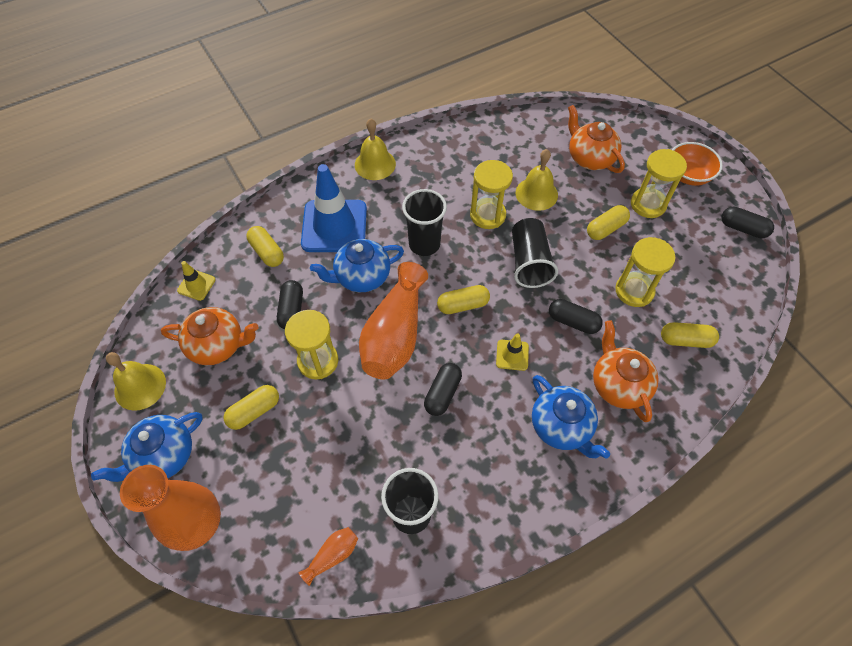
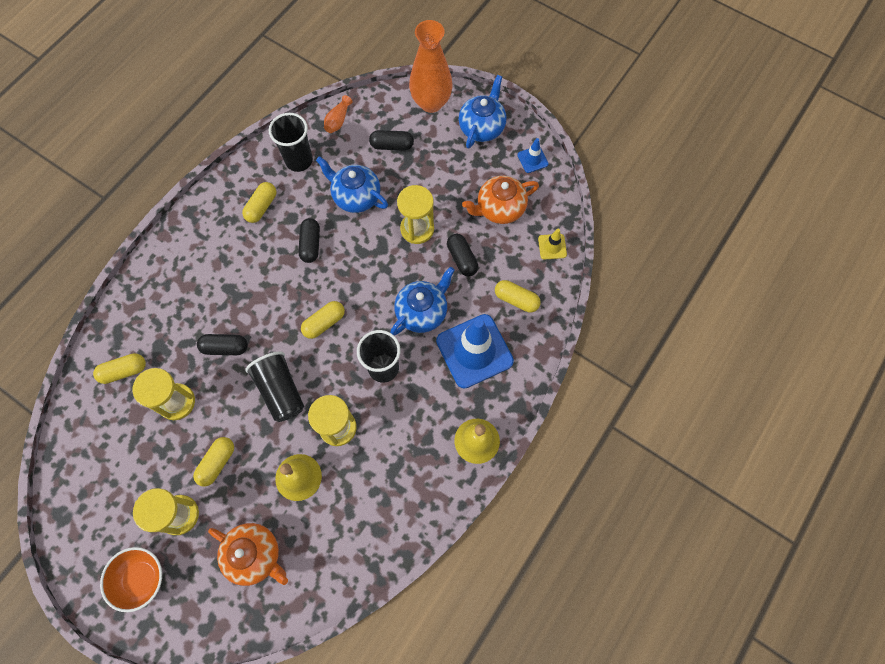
camera: 155 degrees right, 10 degrees up
(140, 386) = (532, 159): yellow bell -> blue traffic cone
(254, 411) = (441, 177): yellow capsule -> yellow capsule (262, 207)
(395, 335) = (368, 274): orange vase -> none
(512, 355) = (267, 297): yellow traffic cone -> none
(561, 427) = (212, 257): blue teapot -> blue teapot (356, 196)
(618, 385) = (175, 308): orange teapot -> none
(742, 228) = (76, 526): black capsule -> black capsule (392, 145)

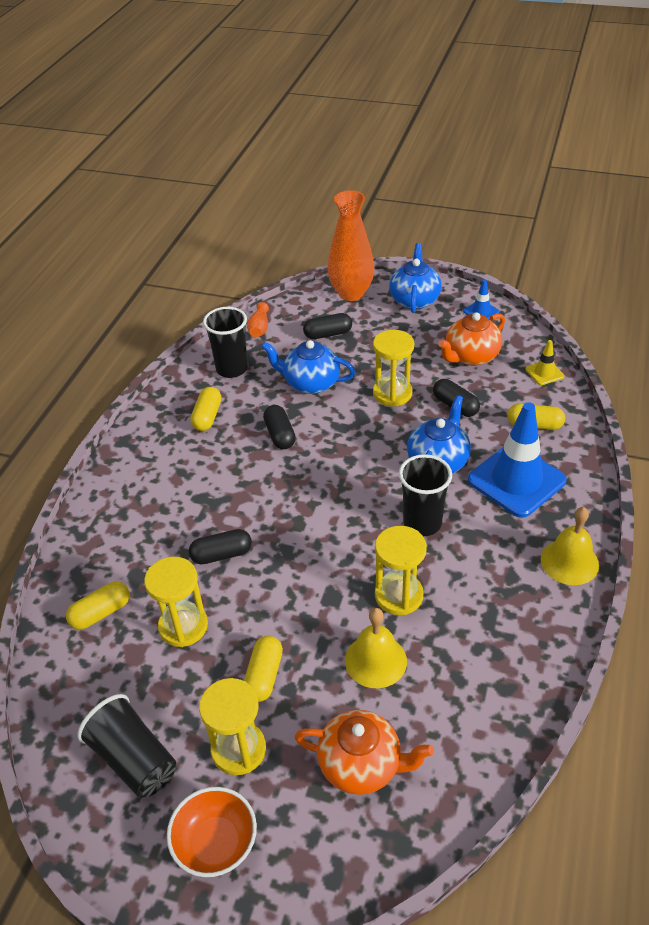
camera: 15 degrees left, 25 degrees down
(280, 391) = (310, 578): black cup -> black cup (134, 759)
(324, 323) = (331, 500): yellow capsule -> none

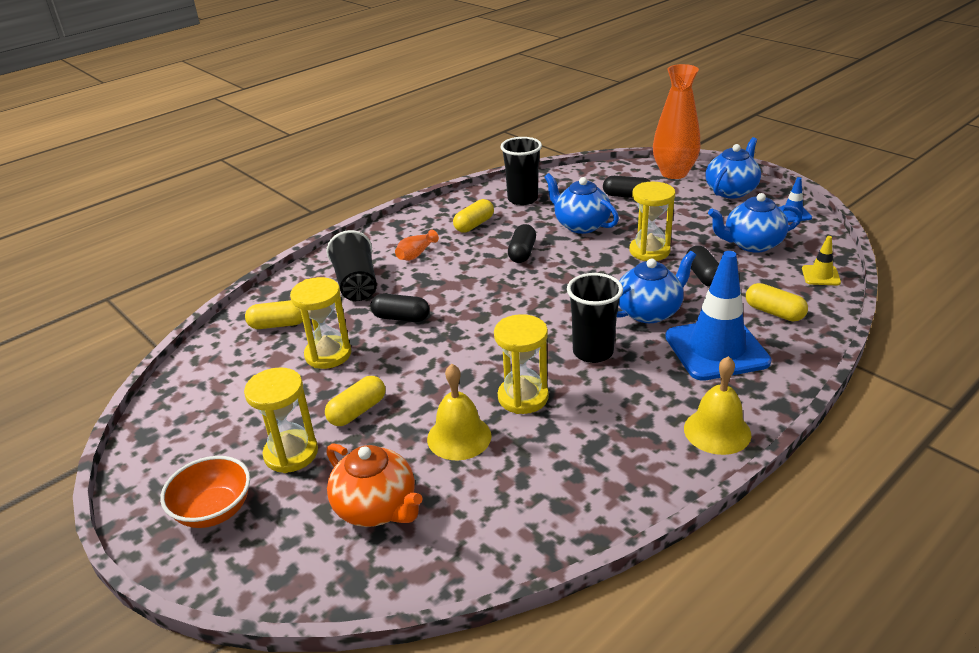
camera: 30 degrees right, 10 degrees down
(134, 759) = (212, 427): black cup -> black cup (356, 284)
(259, 328) = (570, 178): orange vase -> orange vase (416, 254)
(471, 356) = (752, 244): orange teapot -> blue teapot

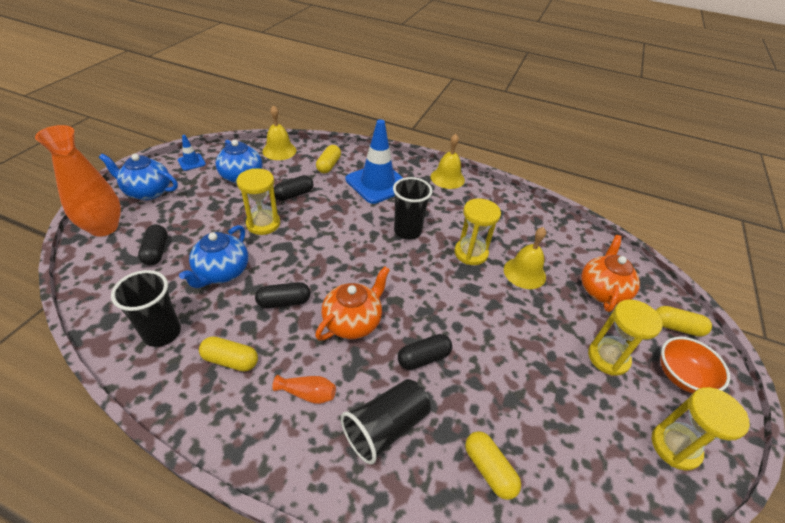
camera: 120 degrees left, 10 degrees up
(328, 354) = (502, 392): yellow hourglass -> yellow hourglass (675, 446)
(357, 411) = (544, 337): yellow capsule -> yellow capsule (676, 327)
(401, 318) = (423, 358): black capsule -> black capsule turned 75 degrees clockwise
(472, 286) = (353, 322): none -> orange teapot
(649, 312) = (349, 213): blue teapot -> none
(820, 275) = (279, 150): yellow traffic cone -> yellow bell

